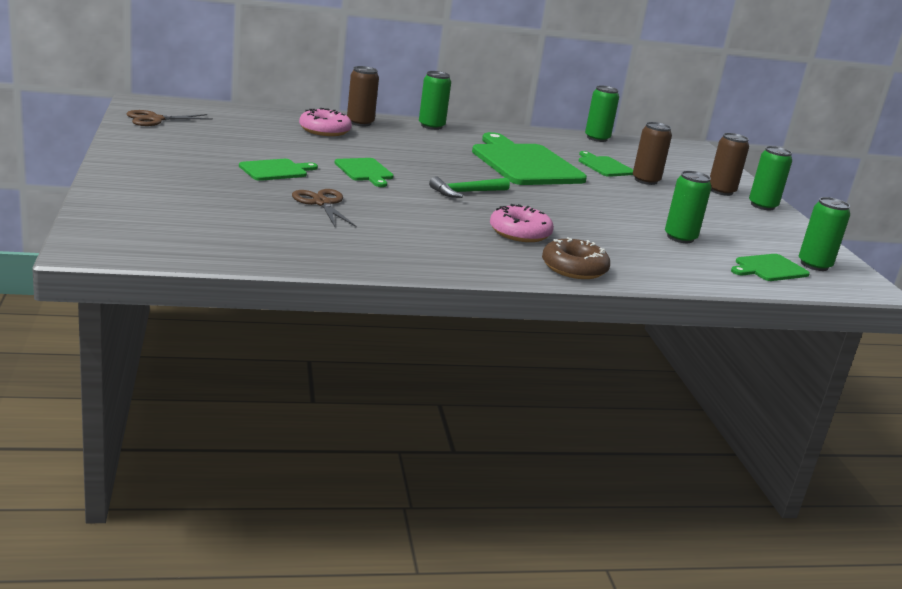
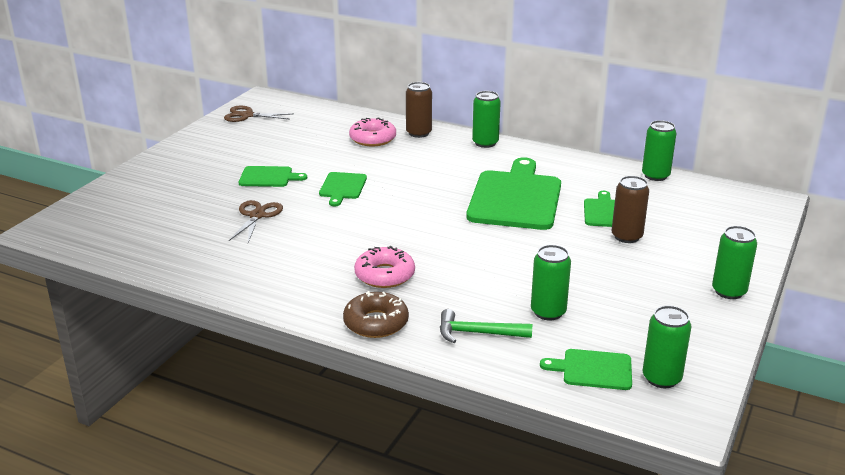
camera: 40 degrees right, 5 degrees up
(466, 192) = (402, 223): green hammer -> green hammer (478, 333)
(721, 191) = (704, 264): brown can -> none

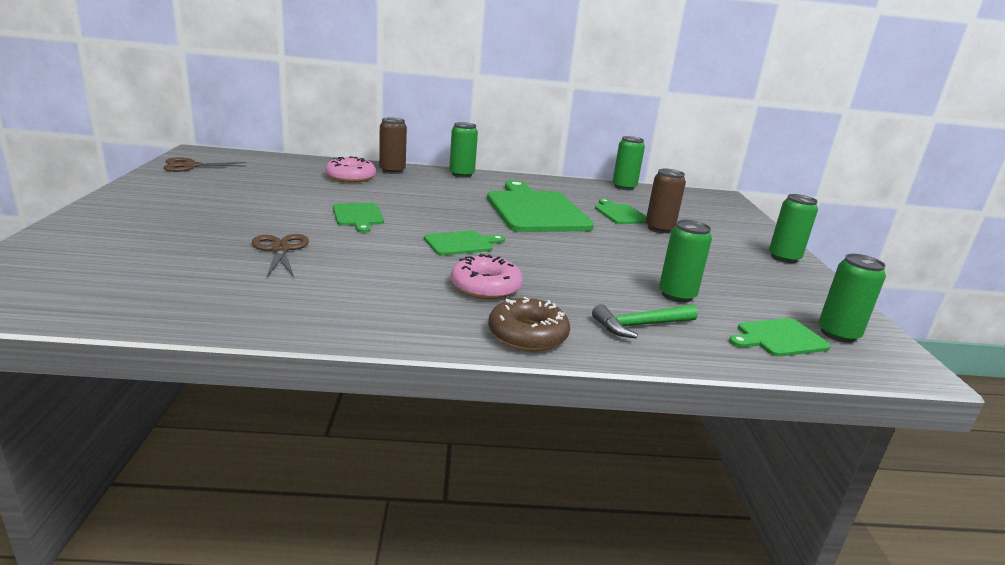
camera: 30 degrees left, 5 degrees down
(268, 177) = (263, 214): green cutting board -> green cutting board (461, 243)

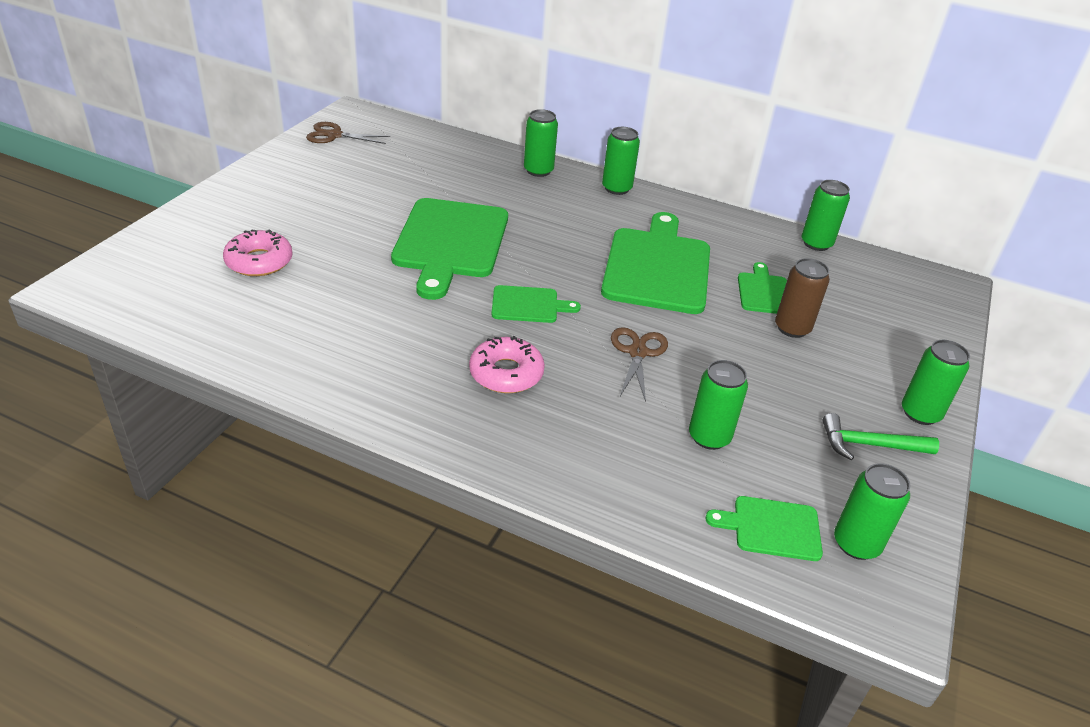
camera: 25 degrees right, 15 degrees up
(280, 249) = (346, 278): brown scissors -> brown scissors (637, 353)
(351, 177) = (484, 175): pink donut -> pink donut (259, 261)
(358, 216) = (450, 242): green cutting board -> green cutting board, size x2.05
(392, 171) = (538, 171): brown can -> green can
(527, 334) = (498, 446): brown donut -> none
(640, 325) = (626, 467): green hammer -> green hammer (869, 445)

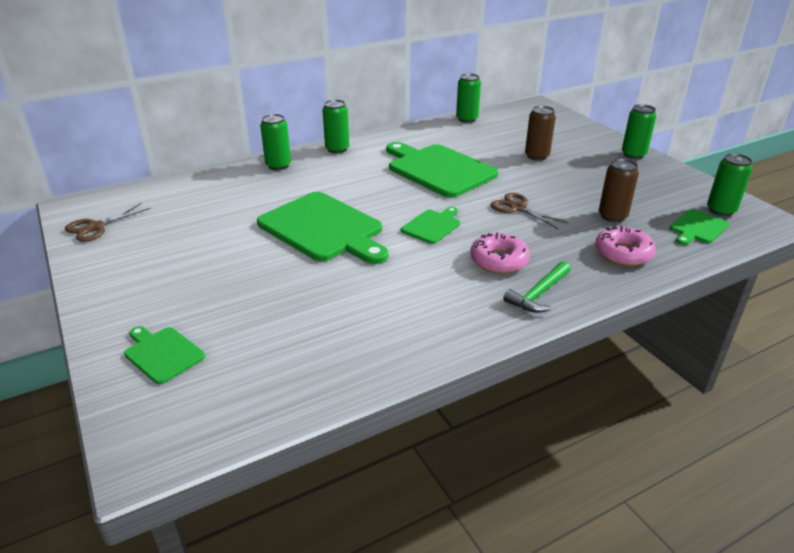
camera: 50 degrees left, 5 degrees down
(259, 261) = (240, 325): pink donut -> pink donut (623, 253)
(709, 437) = (612, 216): green can -> brown can
(763, 292) = (496, 150): green cutting board -> green cutting board (162, 353)
(869, 445) = (649, 176): green hammer -> green hammer (538, 294)

